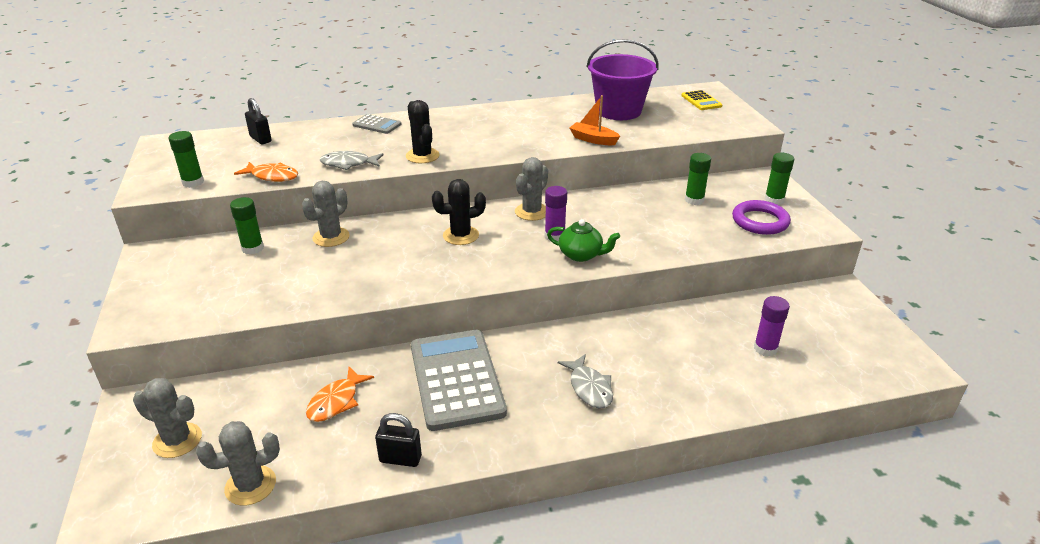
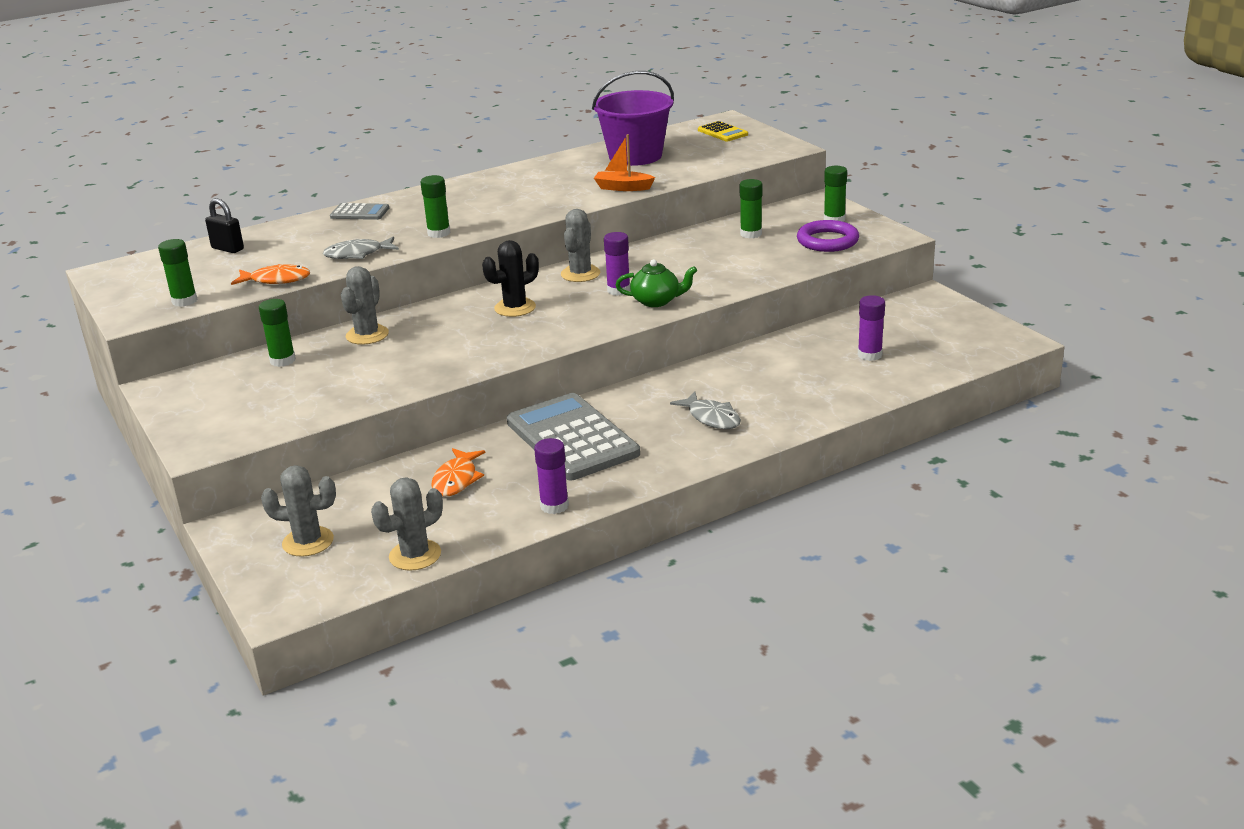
camera: 15 degrees left, 5 degrees down
(400, 459) = (554, 506): black padlock -> purple glue stick
(422, 156) = (439, 233): black cactus -> green glue stick

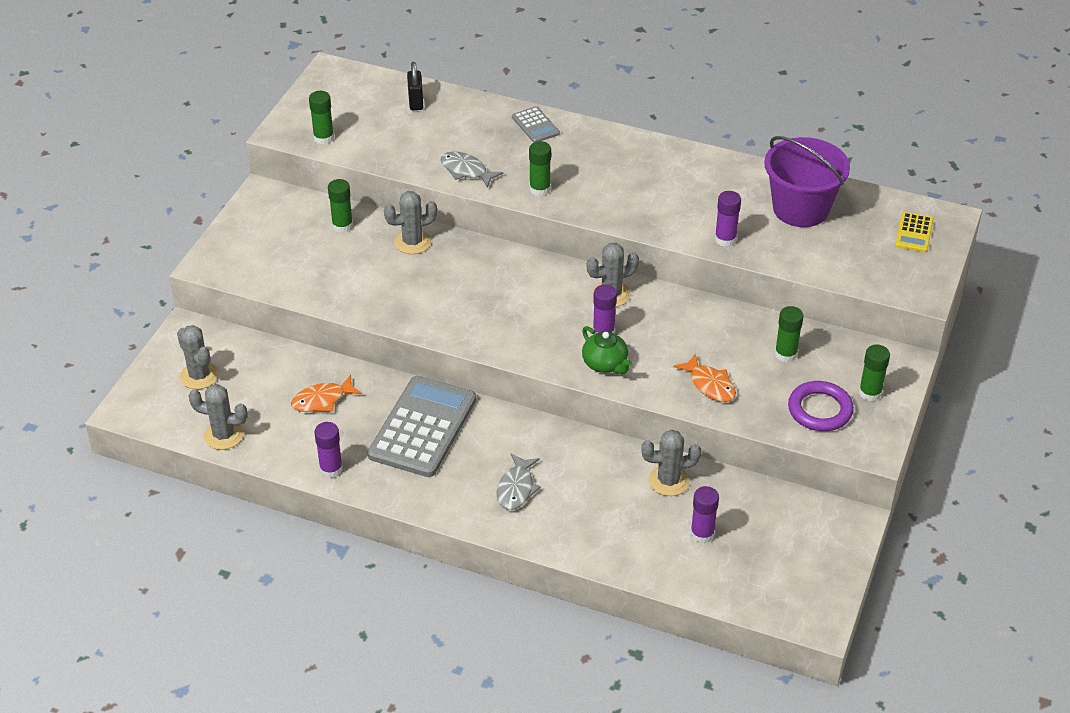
camera: 50 degrees right, 15 degrees up
(276, 280) = (391, 158): orange fish -> orange fish (709, 384)
(515, 308) = (522, 292): black cactus -> none
(623, 188) = (725, 239): orange boat -> purple glue stick
(793, 349) = (668, 481): none -> grey cactus

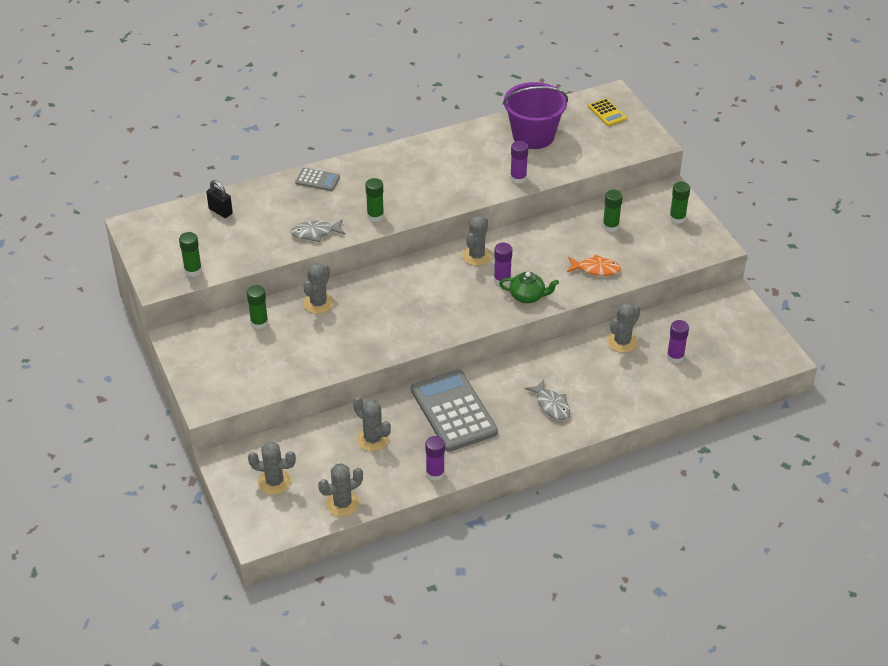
camera: 45 degrees left, 0 degrees up
(322, 400) = (373, 439): orange fish -> grey cactus
(820, 410) = (666, 244): purple ring -> none

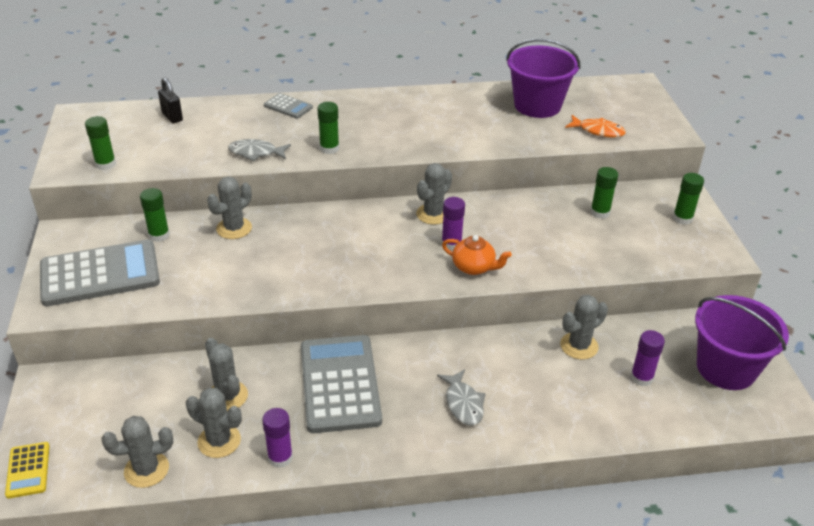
camera: 15 degrees right, 5 degrees down
(232, 366) = (100, 274): none -> grey calculator
(274, 482) = (84, 421): grey cactus -> grey cactus (219, 441)
(518, 178) = (504, 140): purple glue stick -> none
(528, 296) = (474, 267): green teapot -> orange teapot
(596, 269) = (567, 254): orange fish -> orange fish (598, 131)
(607, 113) = (627, 98): yellow calculator -> yellow calculator (28, 470)
(734, 335) = (726, 368): none -> purple bucket

